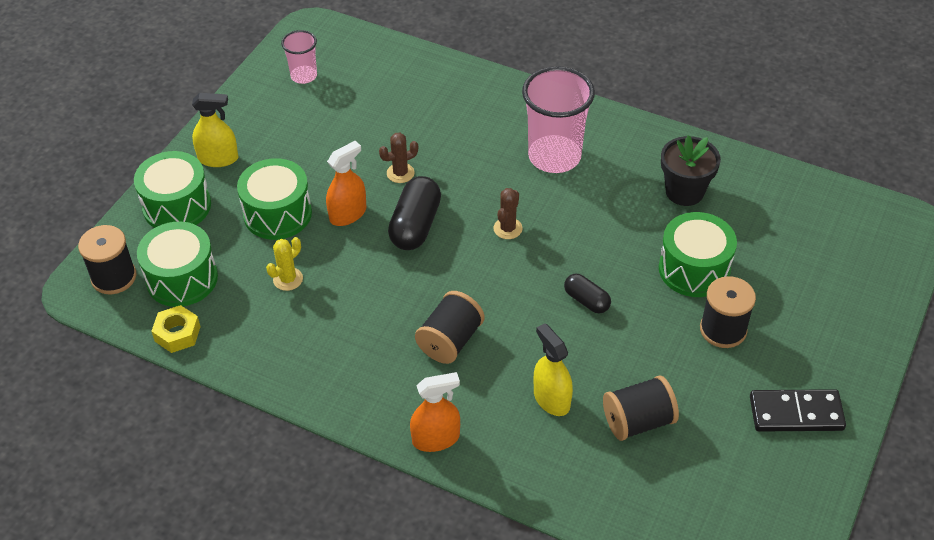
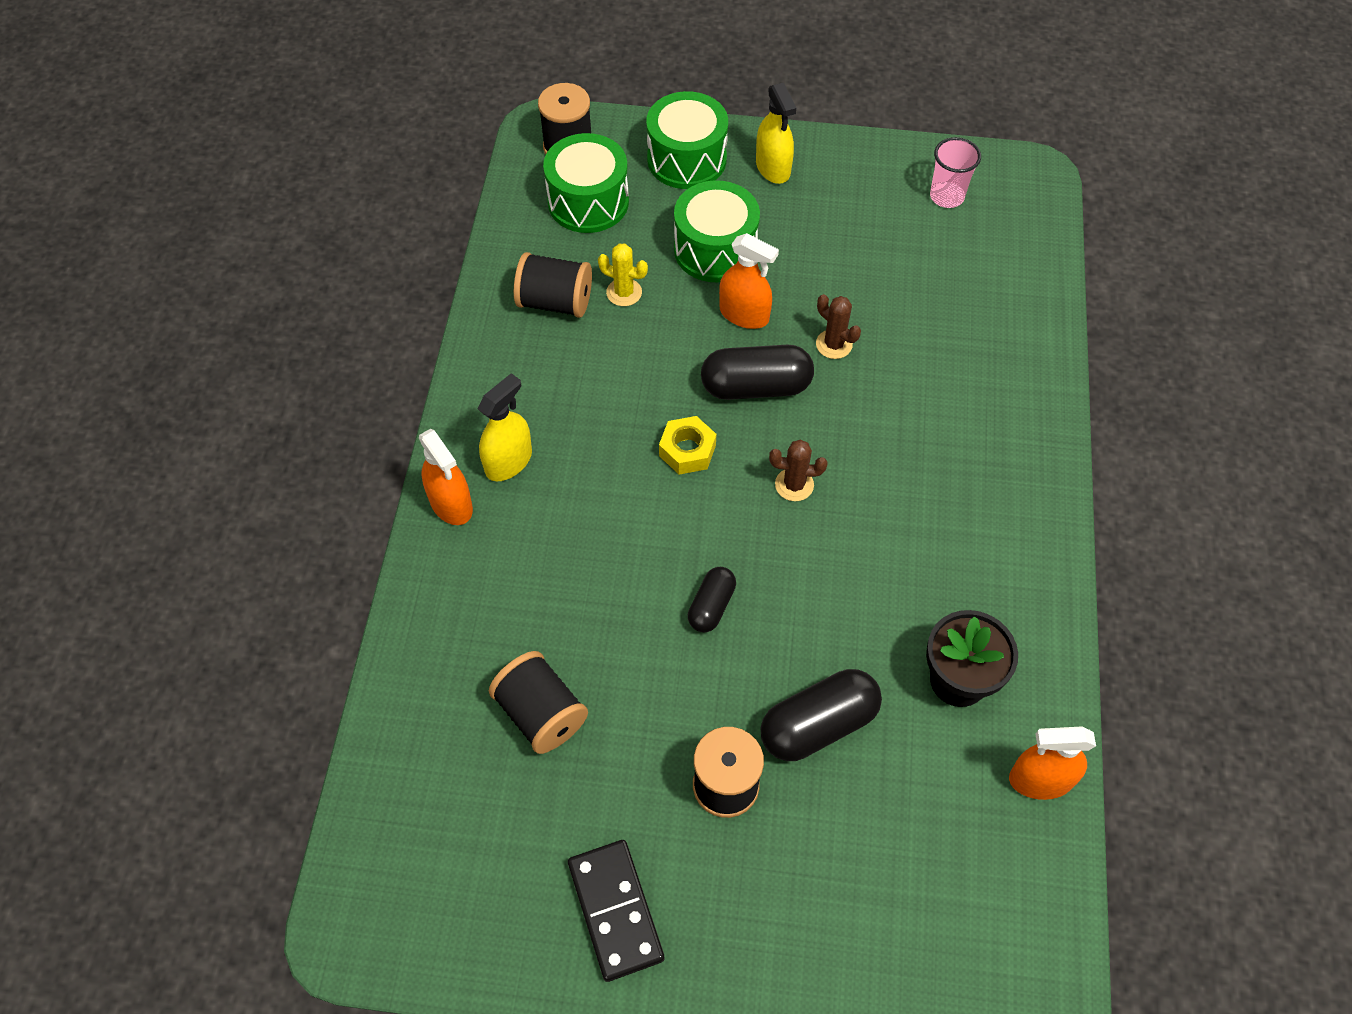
camera: 70 degrees right, 10 degrees up
(177, 334) = (514, 226): yellow nut -> yellow nut (687, 450)
(450, 341) = (594, 476): black spool -> black spool (555, 302)
(551, 399) = (544, 607): yellow spray bottle -> yellow spray bottle (508, 461)
(554, 156) = (945, 502): pink cup -> none
(694, 269) = (818, 724): green drum -> black capsule
(762, 176) = (1040, 780): none -> orange spray bottle

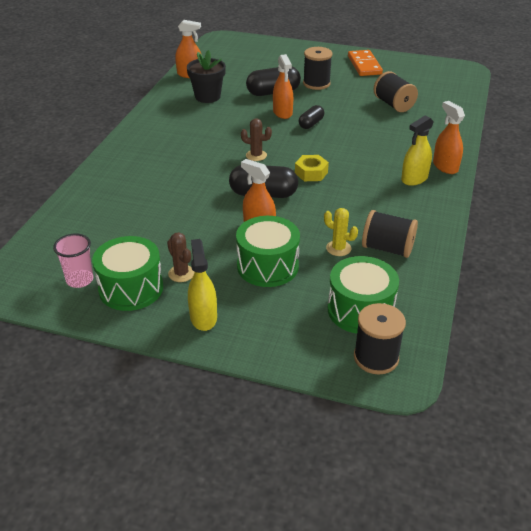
camera: 170 degrees left, 20 degrees down
(615, 910) = (364, 65): black domino -> orange domino
(686, 159) = (273, 333): green drum -> green drum (131, 288)
(778, 640) = (282, 112): none -> orange spray bottle
(834, 344) = (207, 207): brown cactus -> brown cactus (181, 273)

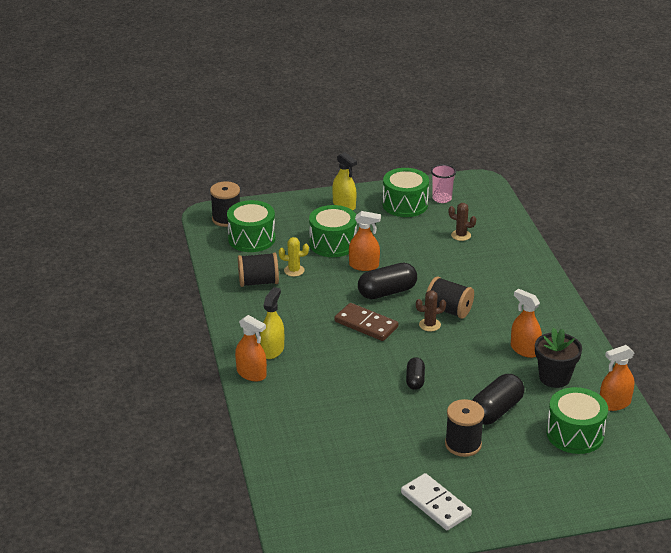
camera: 150 degrees right, 5 degrees down
(181, 273) = (384, 221): brown cactus -> brown cactus (461, 235)
(238, 69) = (575, 434): none -> green drum
(282, 112) = (456, 384): orange spray bottle -> orange spray bottle (524, 350)
(311, 173) = (366, 324): yellow nut -> brown domino
(364, 65) = (435, 504): orange domino -> white domino
(393, 104) = (351, 442): black spool -> black spool (449, 310)

